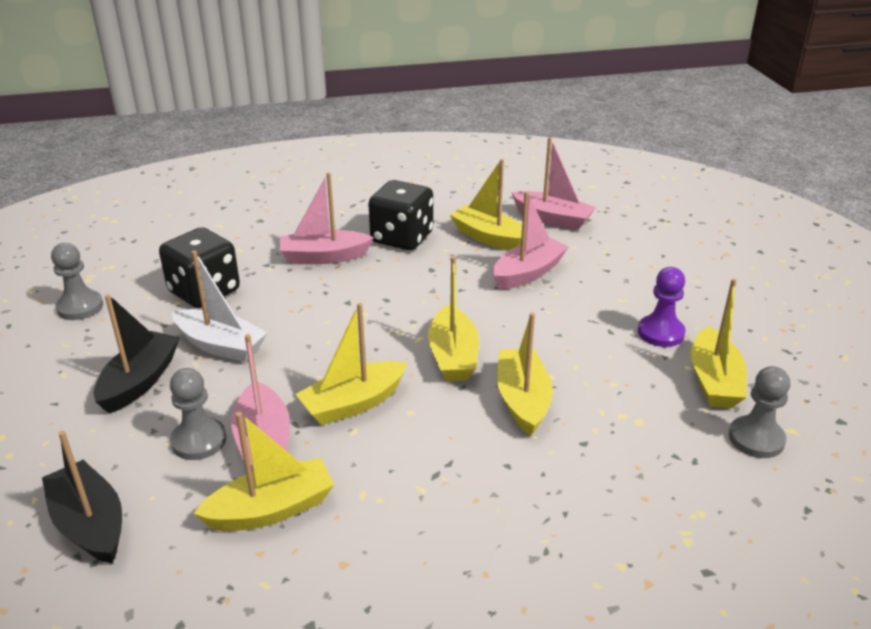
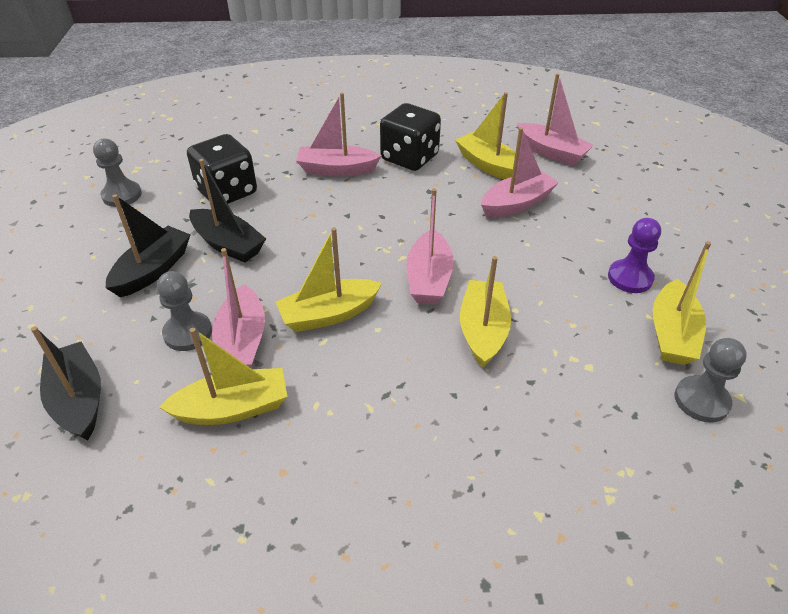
camera: 10 degrees right, 10 degrees up
(220, 345) = (228, 244): white boat -> black boat
(453, 356) = (429, 278): yellow boat -> pink boat

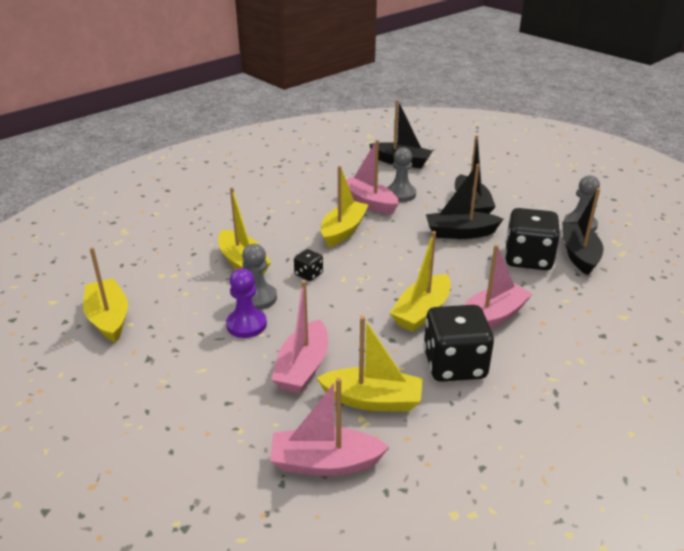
camera: 140 degrees right, 10 degrees down
(185, 175) = (579, 254): none -> black boat
(233, 408) = (333, 185): yellow boat -> yellow boat (422, 312)
(429, 278) = (308, 274): pink boat -> black dice
(630, 278) = (157, 346): purple pawn -> purple pawn (246, 325)
(701, 400) = (79, 288): grey pawn -> grey pawn (257, 298)

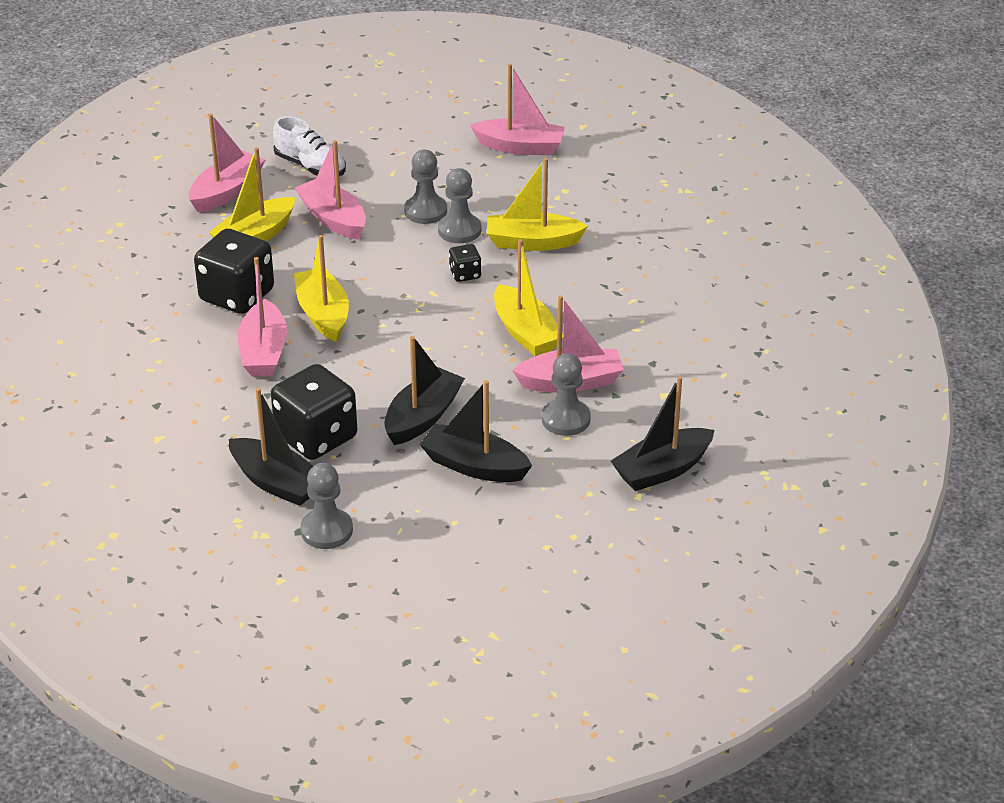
camera: 125 degrees right, 5 degrees up
(109, 318) = (520, 147): yellow boat -> pink boat
(232, 427) = (310, 166): none -> white shoe
(246, 325) = (425, 211): purple pawn -> grey pawn

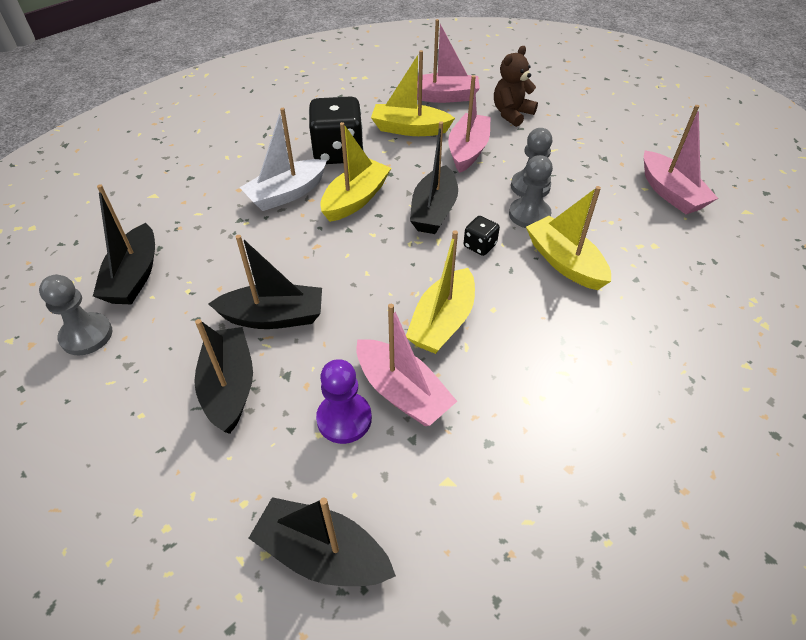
camera: 55 degrees right, 10 degrees up
(263, 352) = (286, 194): pink boat -> white boat
(310, 166) = (511, 114): white shoe -> brown teddy bear
(316, 437) = (205, 269): black dice -> none
(393, 277) = (434, 211): none -> black boat
(566, 419) = (344, 419): grey pawn -> purple pawn

